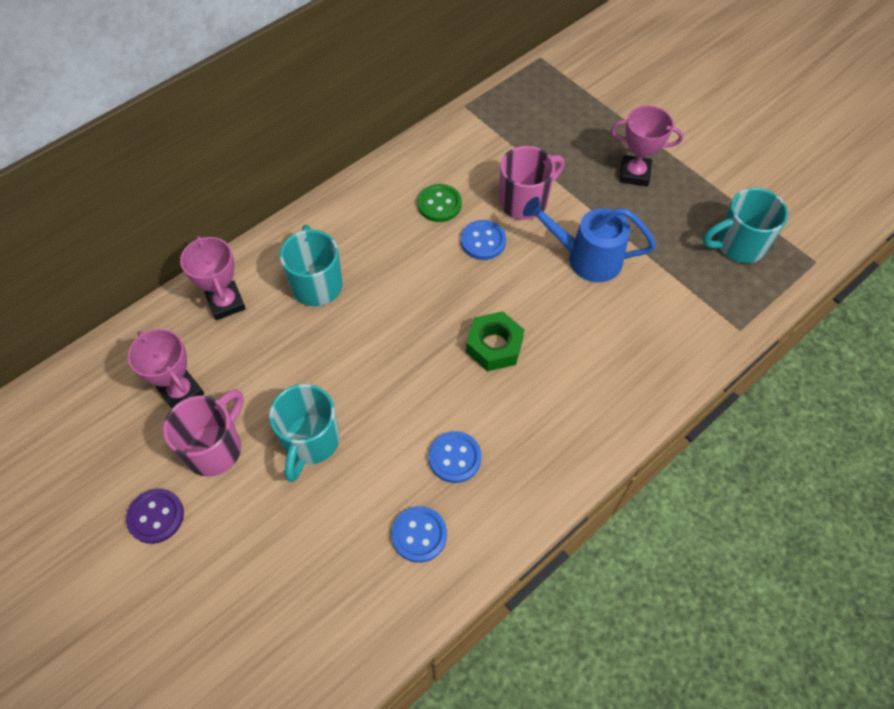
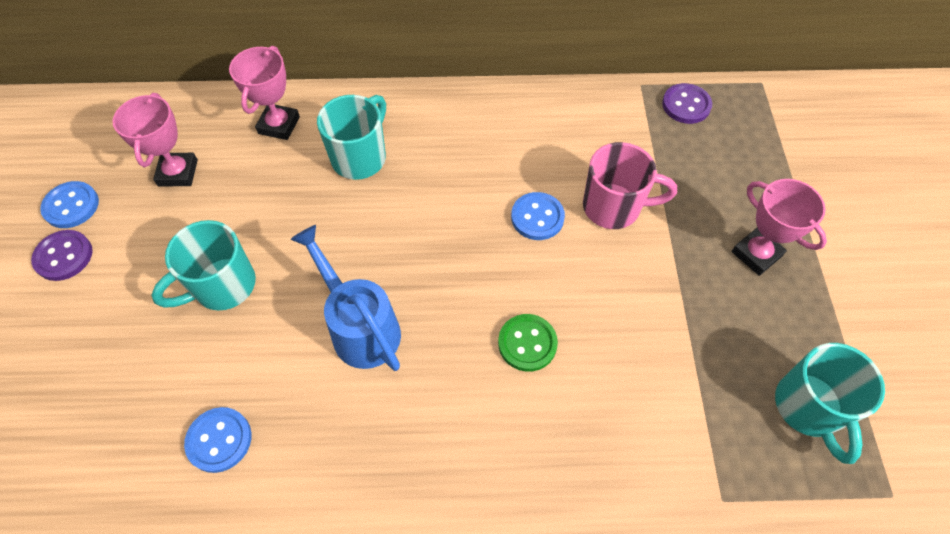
camera: 40 degrees right, 0 degrees up
(215, 448) = (154, 235): pink mug -> none
(439, 204) = (530, 158): green button -> green button (527, 343)
(455, 458) = (316, 396): blue button -> blue button (71, 206)
(494, 346) = (452, 321): green nut -> none
(507, 102) = (686, 105): none -> purple button
(586, 258) = (622, 302): blue watering can -> blue watering can (360, 327)
(738, 245) = (808, 408): turquoise mug -> turquoise mug turned 120 degrees counterclockwise

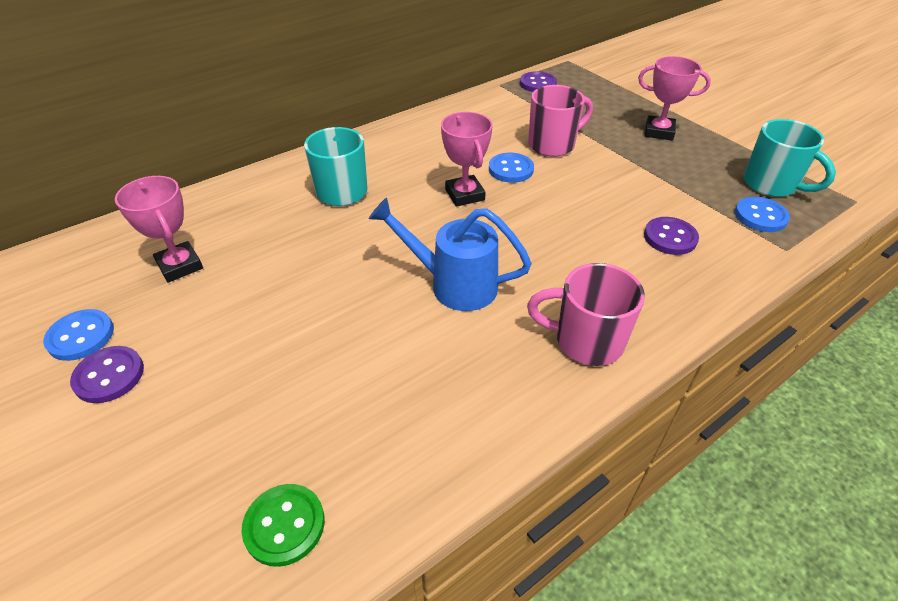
camera: 35 degrees left, 15 degrees down
(219, 440) = (415, 418): blue button -> blue button (760, 216)
(223, 286) = (305, 317): turquoise mug -> none
(279, 125) = (249, 200): pink trophy -> pink trophy (464, 195)
(412, 464) = (586, 341): none -> pink mug
(527, 343) = (582, 234): green button -> green button (284, 525)
(611, 403) = (670, 237): none -> purple button

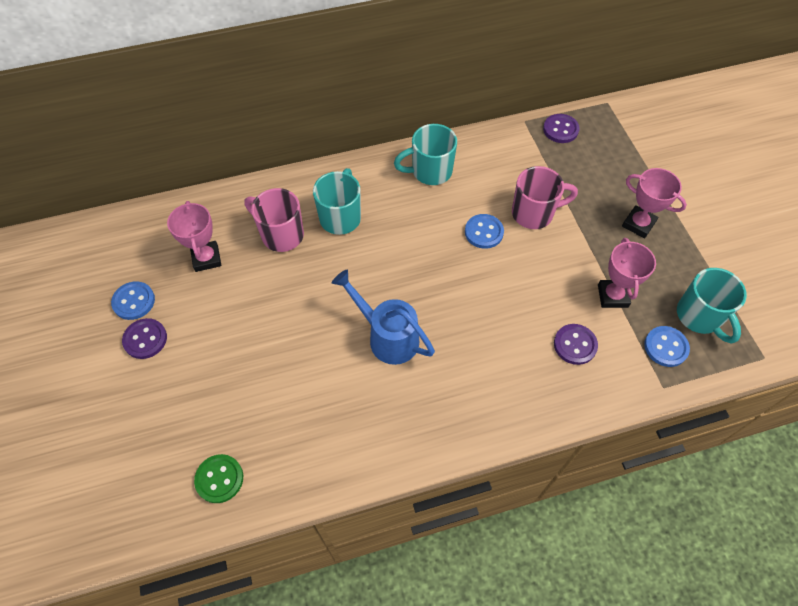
camera: 20 degrees right, 15 degrees up
(425, 136) = (430, 171): none -> turquoise mug
(464, 195) = (433, 249): pink trophy -> pink trophy (612, 296)
(586, 341) = (457, 417): pink mug -> pink mug (281, 234)

